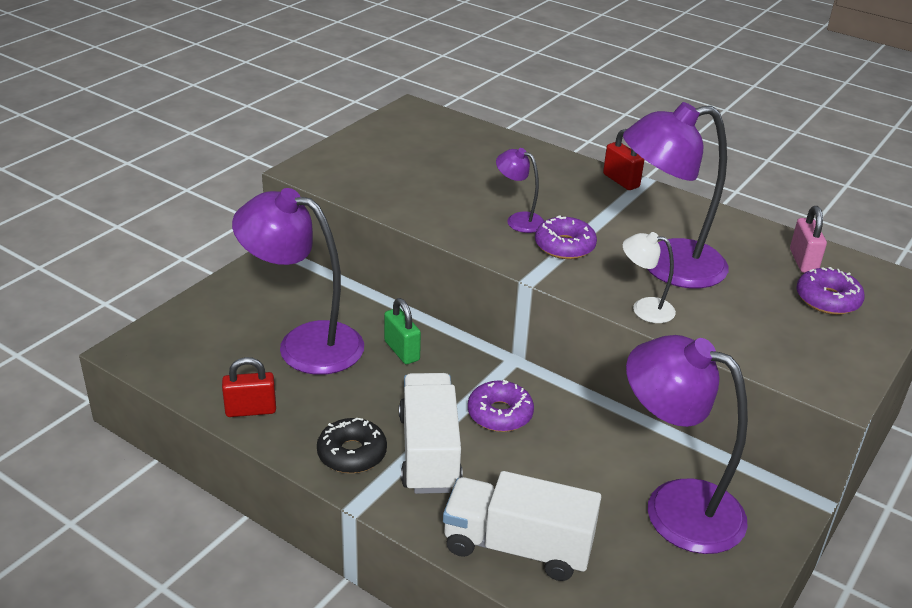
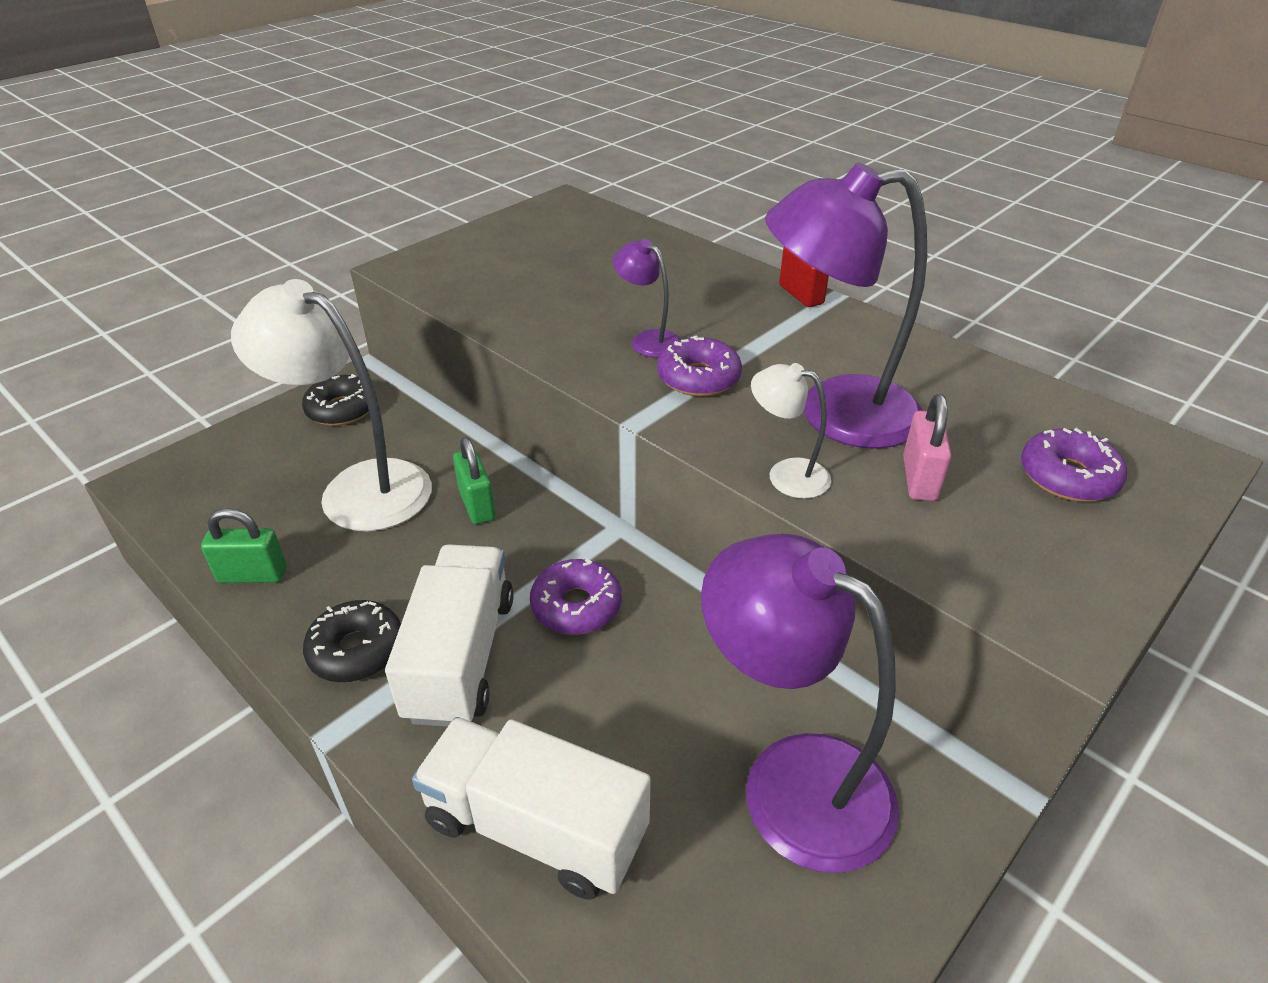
camera: 10 degrees right, 5 degrees up
(251, 410) = (253, 575): red padlock -> green padlock
(265, 286) = (342, 409): none -> black donut
(304, 344) = (358, 487): purple lamp -> white lamp
(803, 261) = (1038, 416): pink padlock -> pink padlock (919, 479)

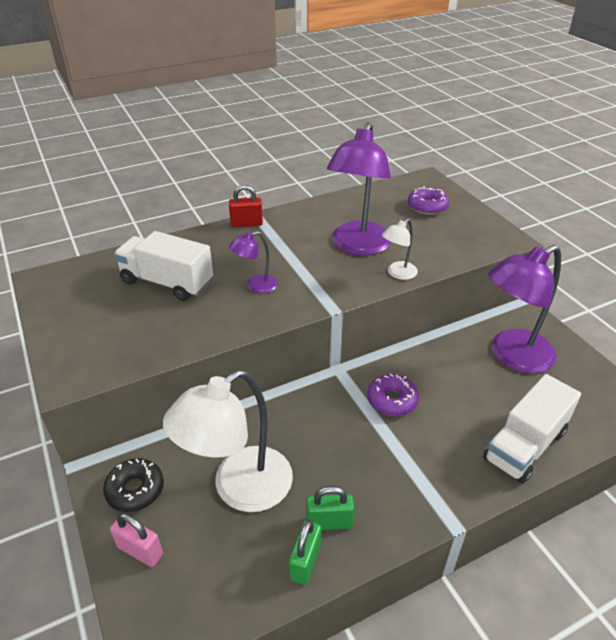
camera: 70 degrees left, 0 degrees up
(356, 650) = (394, 506): black donut -> none
(461, 657) = (414, 456): white truck -> white truck (167, 282)
(477, 505) = (290, 427): green padlock -> green padlock (329, 522)
(698, 378) = (305, 278): purple donut -> none
(919, 479) = (415, 240): pink padlock -> pink padlock (140, 551)

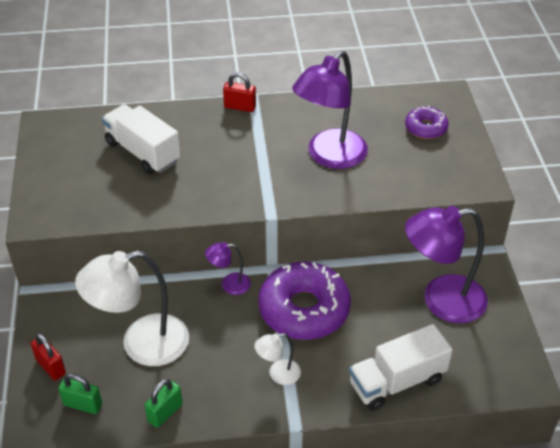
camera: 20 degrees right, 5 degrees up
(135, 490) = (64, 321): black donut -> none
(140, 551) = (51, 367): pink padlock -> red padlock
(256, 286) = (216, 175): purple lamp -> purple lamp (229, 284)
(329, 522) = (197, 390): green padlock -> green padlock (83, 404)
(392, 400) = (304, 309): purple donut -> purple donut, size x1.95
(397, 273) = (349, 194): white lamp -> white lamp (278, 374)

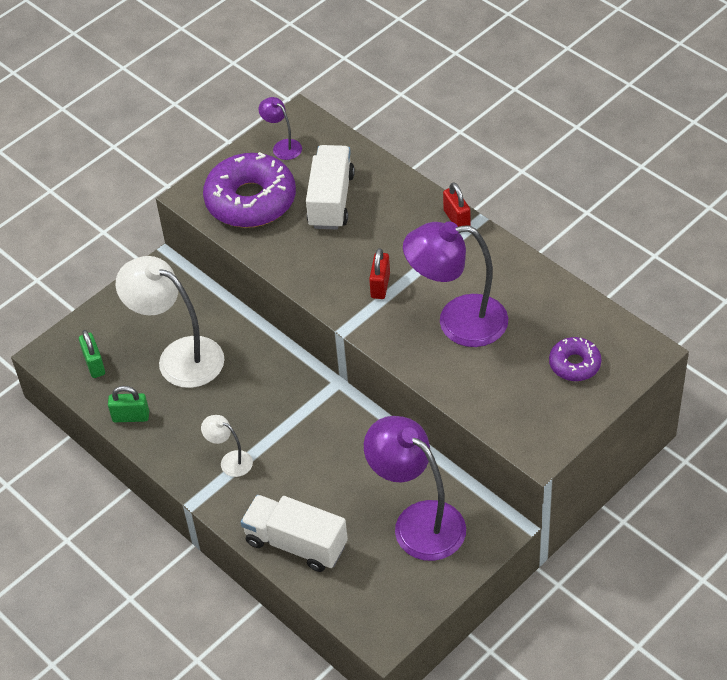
camera: 55 degrees right, 5 degrees up
(51, 367) = (109, 320): red padlock -> red padlock (380, 285)
(229, 284) = (292, 366): purple lamp -> purple lamp (282, 146)
(304, 309) = (313, 433): purple donut -> purple donut (251, 200)

